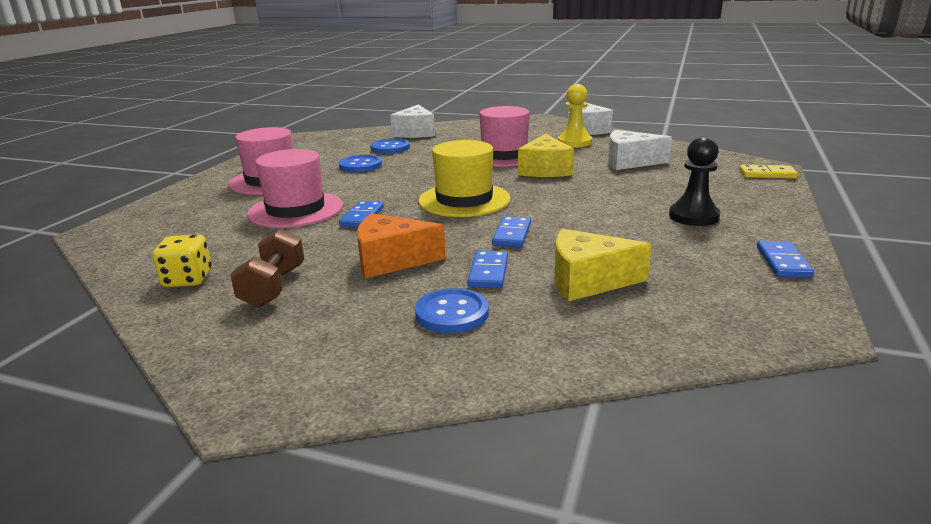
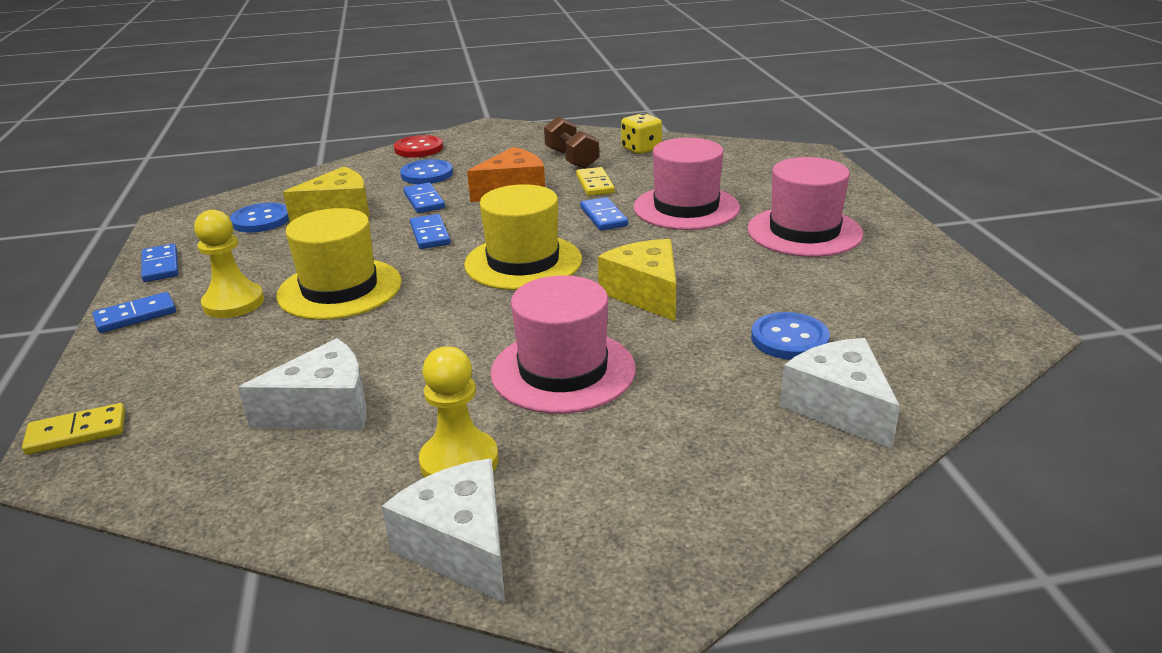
camera: 150 degrees right, 5 degrees up
(313, 248) = (594, 184): none -> yellow domino
(360, 165) = (751, 284): blue button -> blue button (261, 220)
(414, 379) = (418, 148): none -> red button
(545, 170) = (462, 347): yellow cheese -> yellow cheese (645, 294)
(607, 210) = (340, 289): none -> yellow hat
(693, 216) = (233, 303): black pawn -> yellow pawn
(776, 223) = (135, 316): none -> blue domino

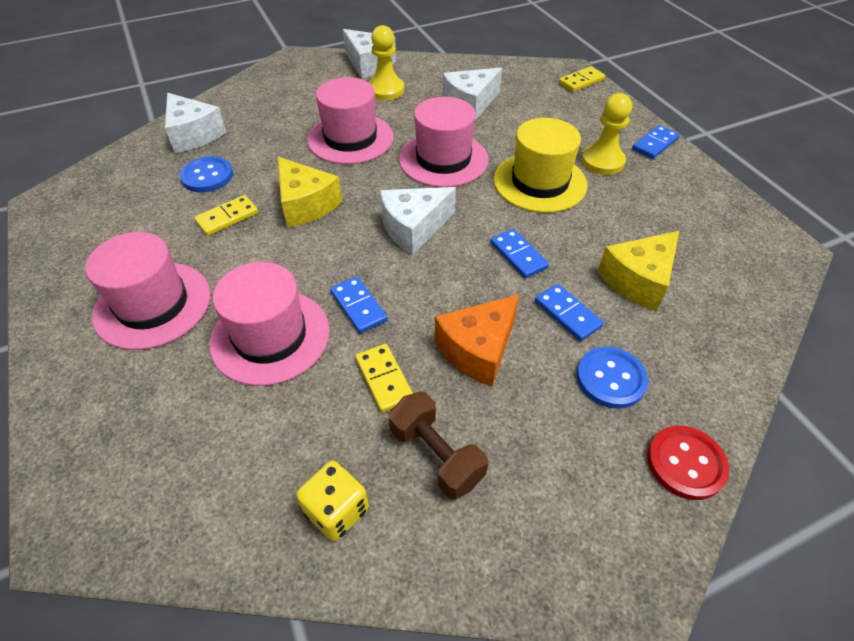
camera: 165 degrees right, 20 degrees up
(161, 266) = (707, 189): blue domino -> none
(261, 220) = (702, 257): blue button -> none
(439, 326) = (443, 159): none -> pink hat
(523, 262) = (413, 228): yellow hat -> white cheese
(746, 290) = (227, 217): none -> yellow domino

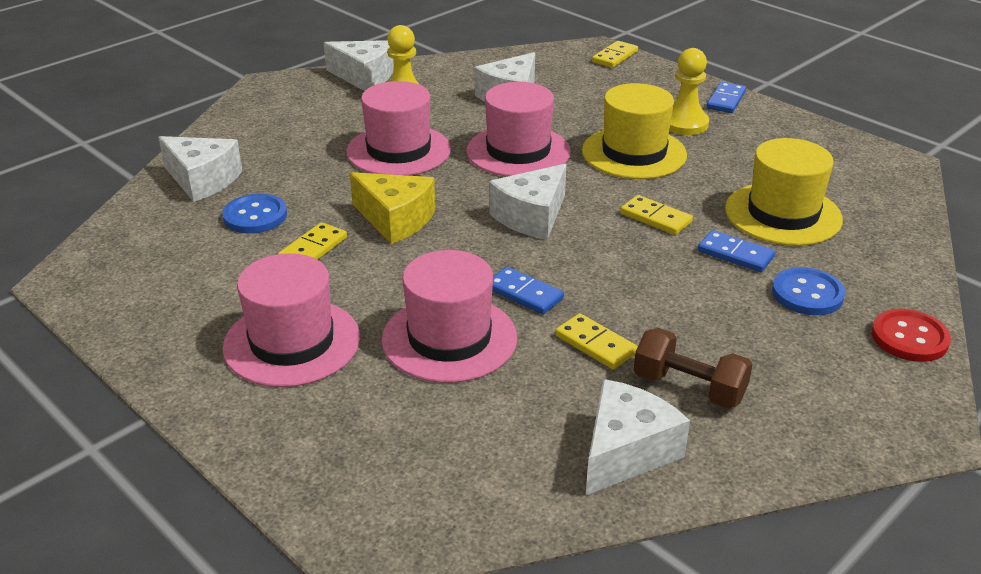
camera: 20 degrees left, 15 degrees down
(336, 511) = (626, 452): yellow dice -> white cheese
(478, 349) = (670, 300): orange cheese -> none
(518, 255) = (655, 218): blue domino -> yellow domino
(638, 280) = (783, 214): yellow cheese -> yellow hat

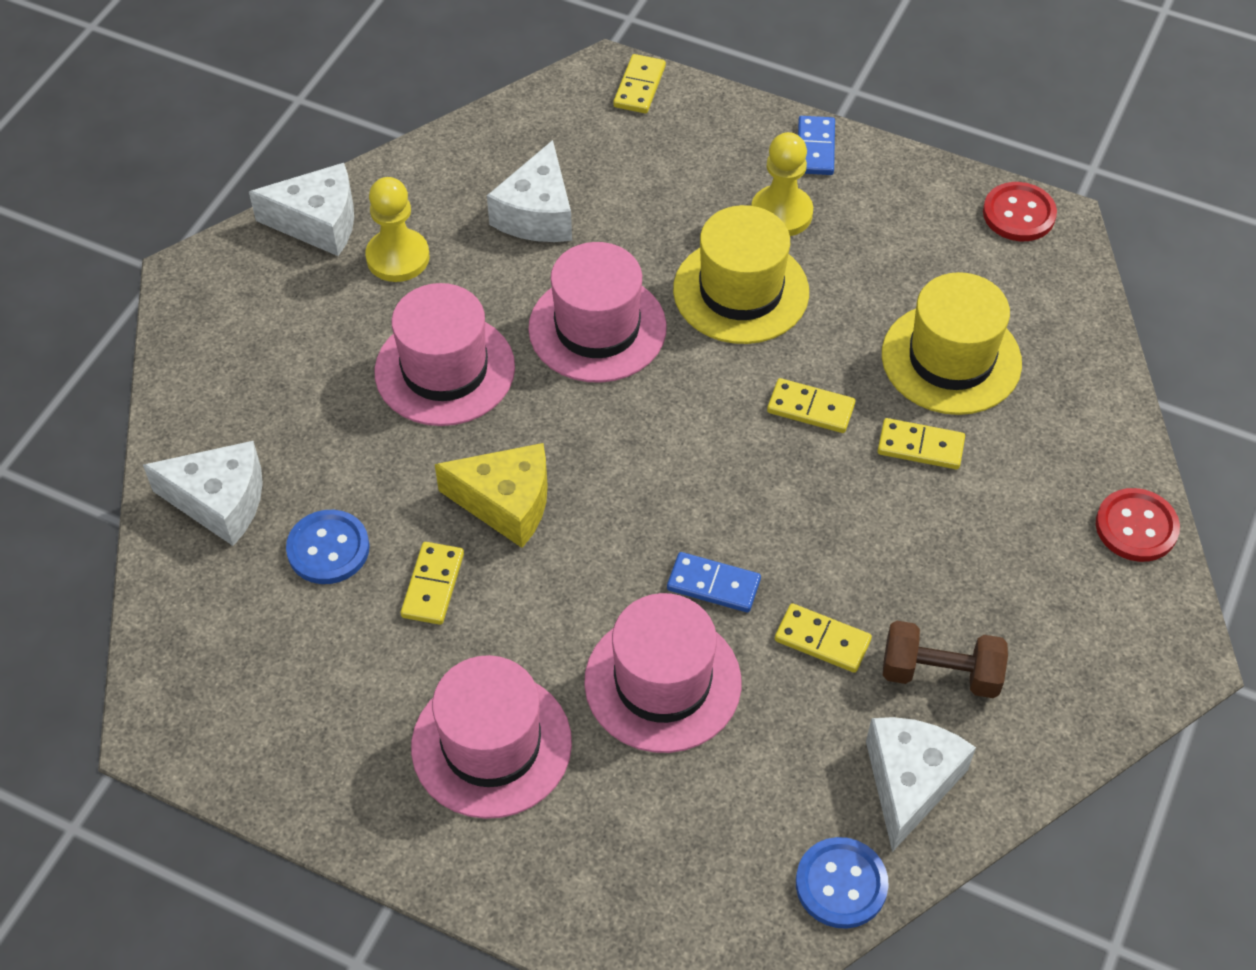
camera: 20 degrees left, 20 degrees up
(531, 217) = (666, 449): white cheese -> none
(735, 254) = (920, 446): blue domino -> yellow domino
(807, 294) = (1016, 489): blue button -> blue button (841, 884)
(871, 154) = (1019, 214): none -> red button

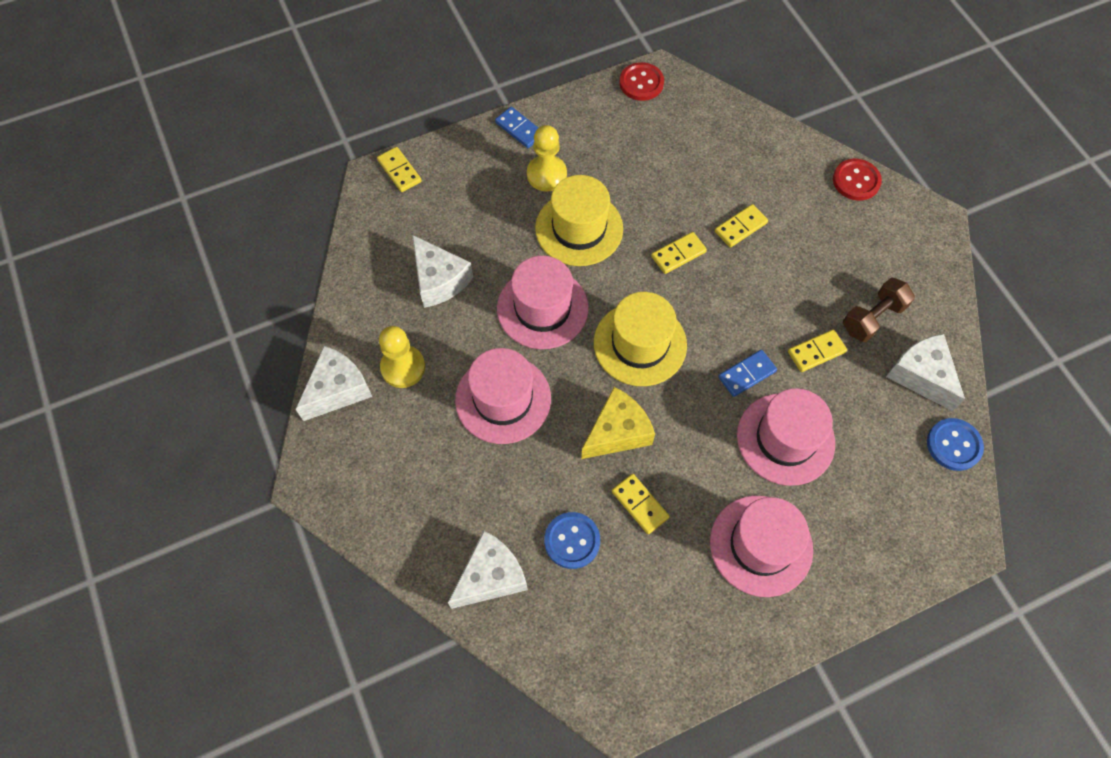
camera: 50 degrees left, 10 degrees up
(951, 359) = (701, 176): yellow hat -> yellow hat (640, 344)

